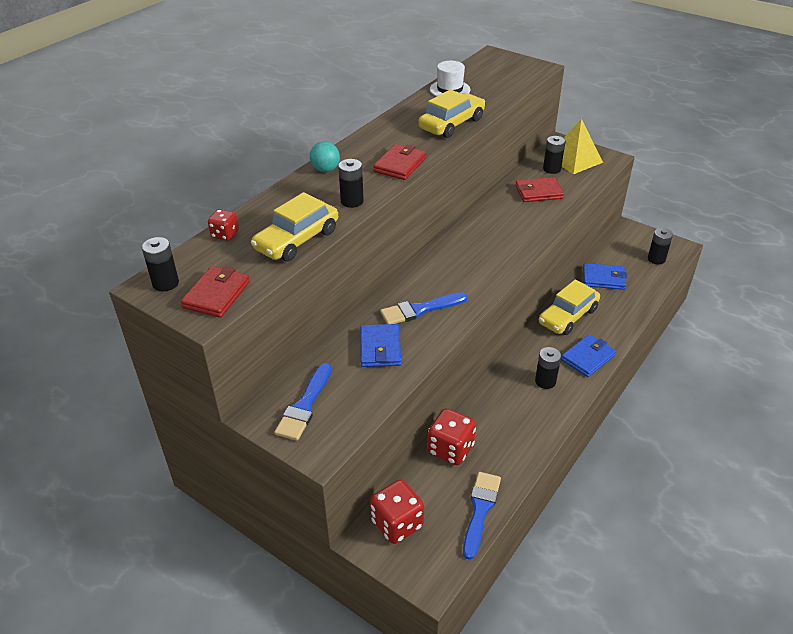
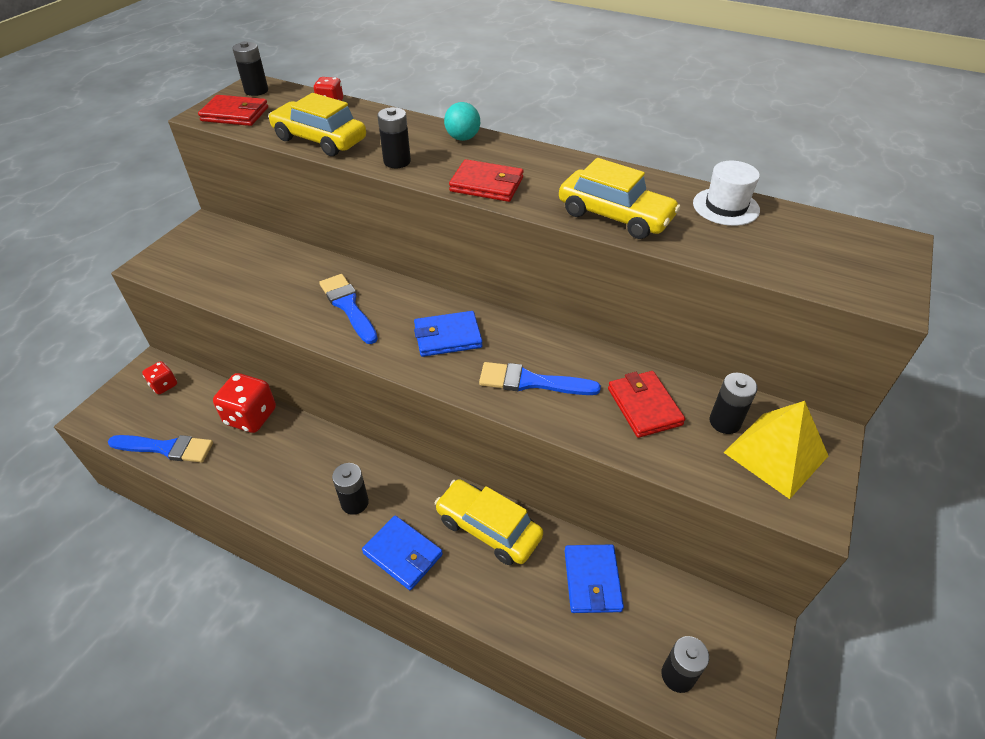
camera: 80 degrees right, 5 degrees up
(304, 406) = (209, 248): blue brush -> blue brush (531, 382)
(380, 348) = (285, 284): blue wallet -> blue wallet (448, 337)
(397, 524) = (164, 385): red dice -> red dice, size x0.56

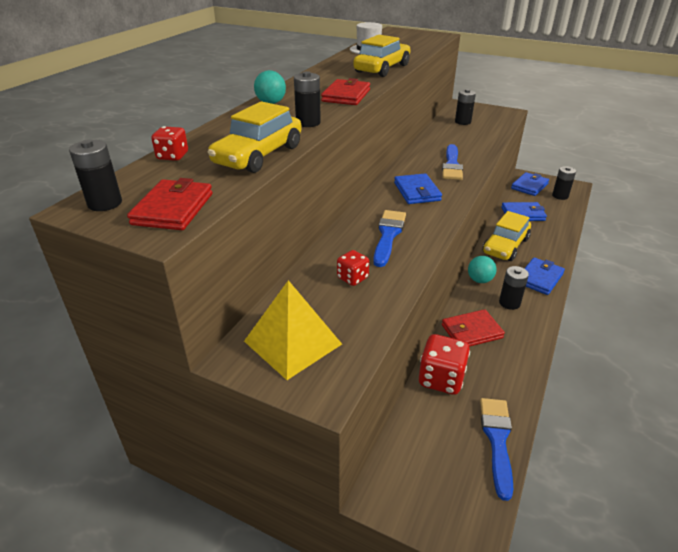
camera: 90 degrees left, 10 degrees down
(164, 385) = (410, 470): red dice -> red dice (352, 278)
(348, 306) = (388, 235): blue brush -> blue brush turned 135 degrees clockwise
(406, 478) = (479, 280): none -> turquoise ball
(644, 406) = (459, 137): red wallet -> red wallet (471, 331)
(710, 624) = (529, 186): none -> blue wallet
(776, 454) = (478, 114): yellow pyramid -> yellow pyramid (292, 342)

